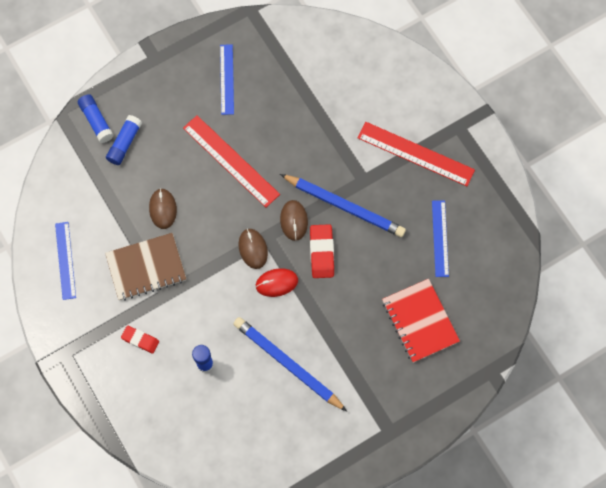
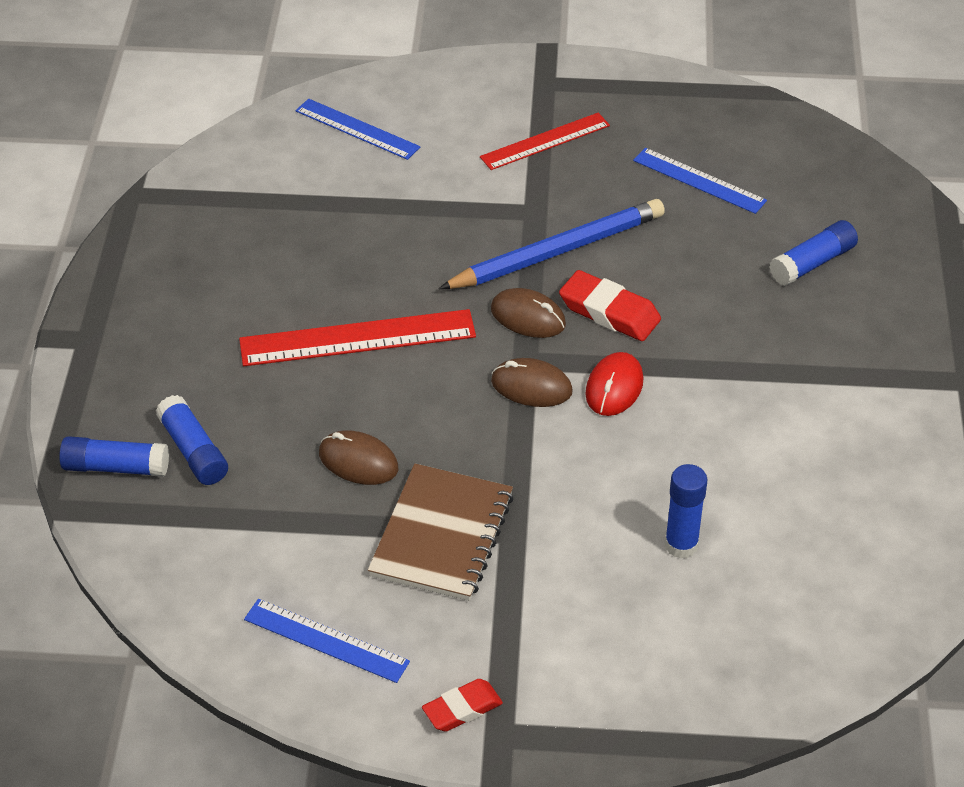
camera: 55 degrees left, 25 degrees down
(140, 340) = (566, 610): red eraser -> red eraser (462, 709)
(226, 79) = (216, 275): blue ruler -> blue ruler (357, 129)
(287, 363) = (762, 442): blue pencil -> none
(415, 154) = (545, 141): red ruler -> red ruler, size x0.65
(419, 321) = (812, 263): red notebook -> blue glue stick

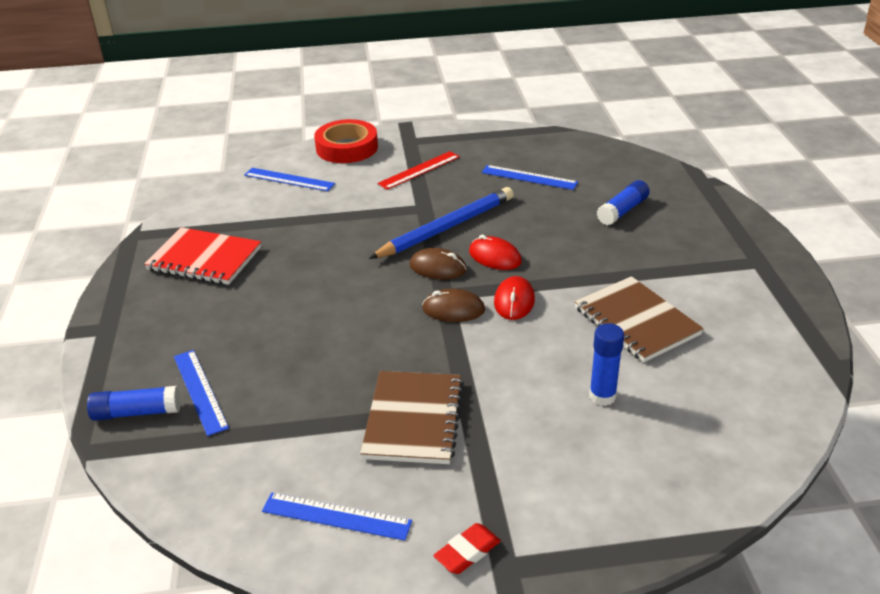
camera: 10 degrees left, 10 degrees down
(193, 451) = (200, 391): blue glue stick -> blue ruler
(222, 250) = (204, 259): none -> red notebook
(357, 338) = (316, 298): red ruler -> none
(358, 461) = (334, 378): brown mouse -> none
(450, 81) = (347, 148): none -> red tape
(609, 312) = (495, 257): red eraser -> red mouse
(763, 446) = (636, 321): none -> brown notebook

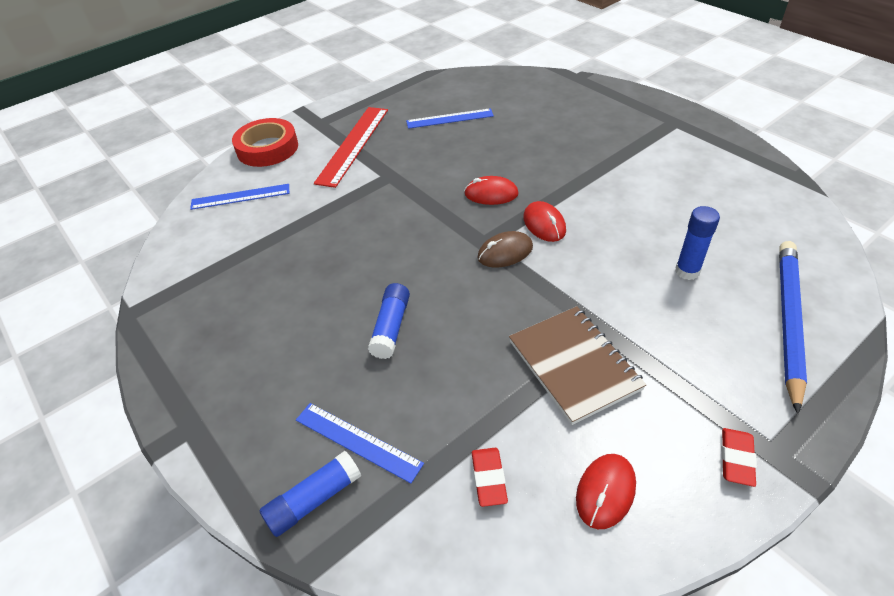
camera: 30 degrees left, 10 degrees up
(204, 259) = (229, 306): red notebook -> none
(262, 462) = (489, 479): none -> red eraser
(336, 516) = (605, 492): blue ruler -> red mouse
(419, 170) = (353, 145): red ruler -> red ruler, size x1.53
(438, 268) = (455, 222): brown mouse -> none
(447, 227) = (427, 185): blue pencil -> blue pencil (789, 321)
(622, 211) = (546, 119): blue glue stick -> blue glue stick (391, 327)
(636, 321) = (646, 201): brown notebook -> none

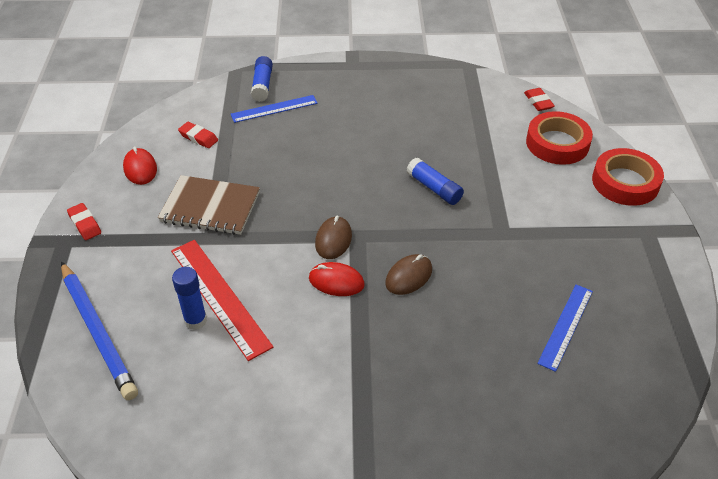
camera: 125 degrees right, 0 degrees up
(175, 233) = (538, 102): none -> red eraser
(240, 197) = (557, 143): blue ruler -> red tape
(353, 145) = (579, 234): red ruler -> red ruler (219, 297)
(391, 327) = (333, 153): blue glue stick -> blue glue stick (434, 188)
(491, 194) = (409, 276): red mouse -> brown mouse

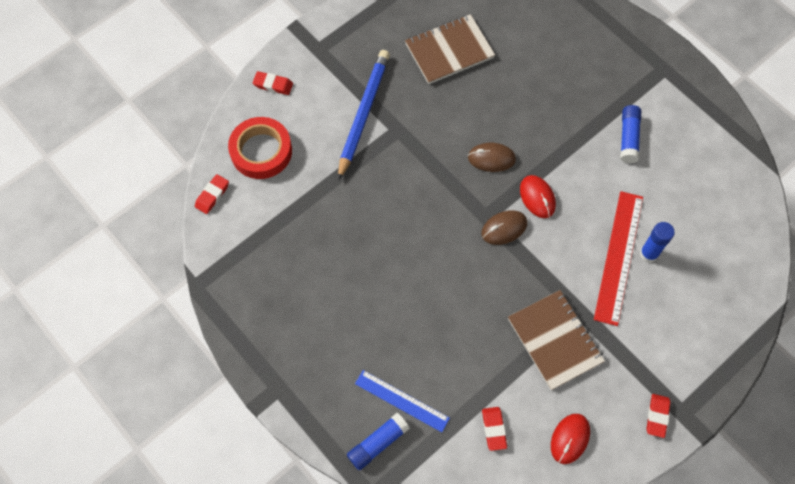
camera: 130 degrees left, 20 degrees up
(97, 332) = (716, 304): blue pencil -> blue pencil (364, 114)
(434, 188) = (390, 201): blue glue stick -> blue glue stick (628, 138)
(566, 326) = (449, 51): blue ruler -> brown notebook
(625, 182) = (273, 85): red tape -> red eraser

